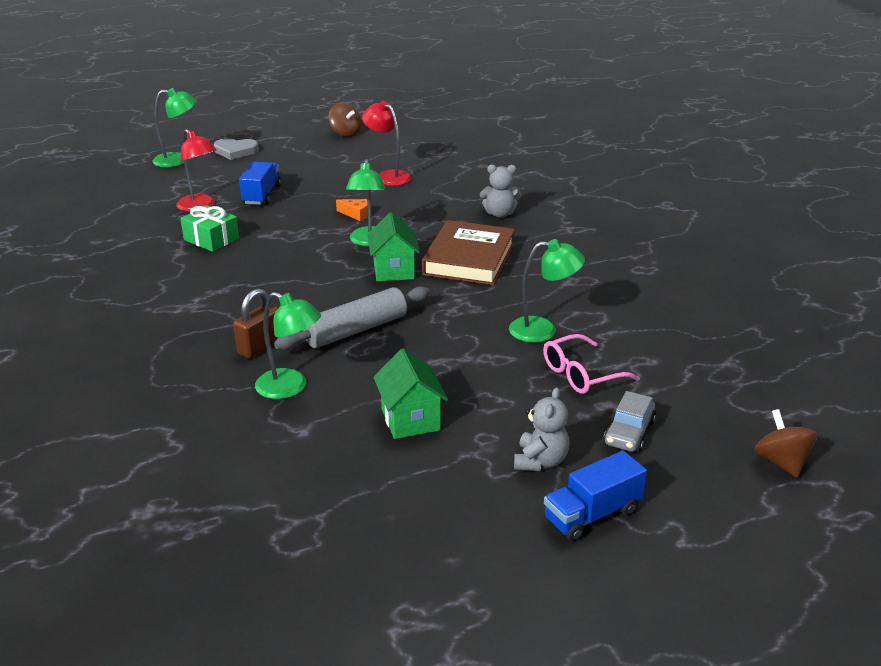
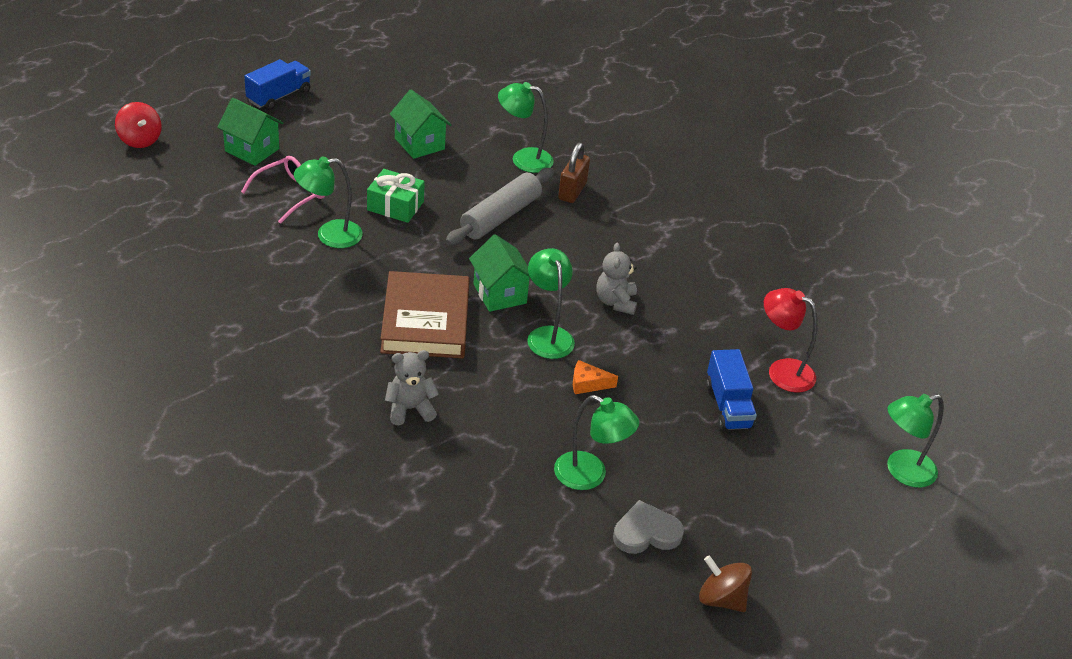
camera: 160 degrees right, 10 degrees up
(211, 239) = (721, 316): green gift -> green gift (395, 206)
(235, 151) = (845, 510): grey heart -> grey heart (646, 532)
(388, 176) = (590, 476): red lamp -> green lamp
(540, 461) = (317, 124): grey teddy bear -> grey teddy bear (615, 302)
(629, 433) = (252, 150): grey car -> green house
(781, 462) = (140, 140): brown spinning top -> red spinning top

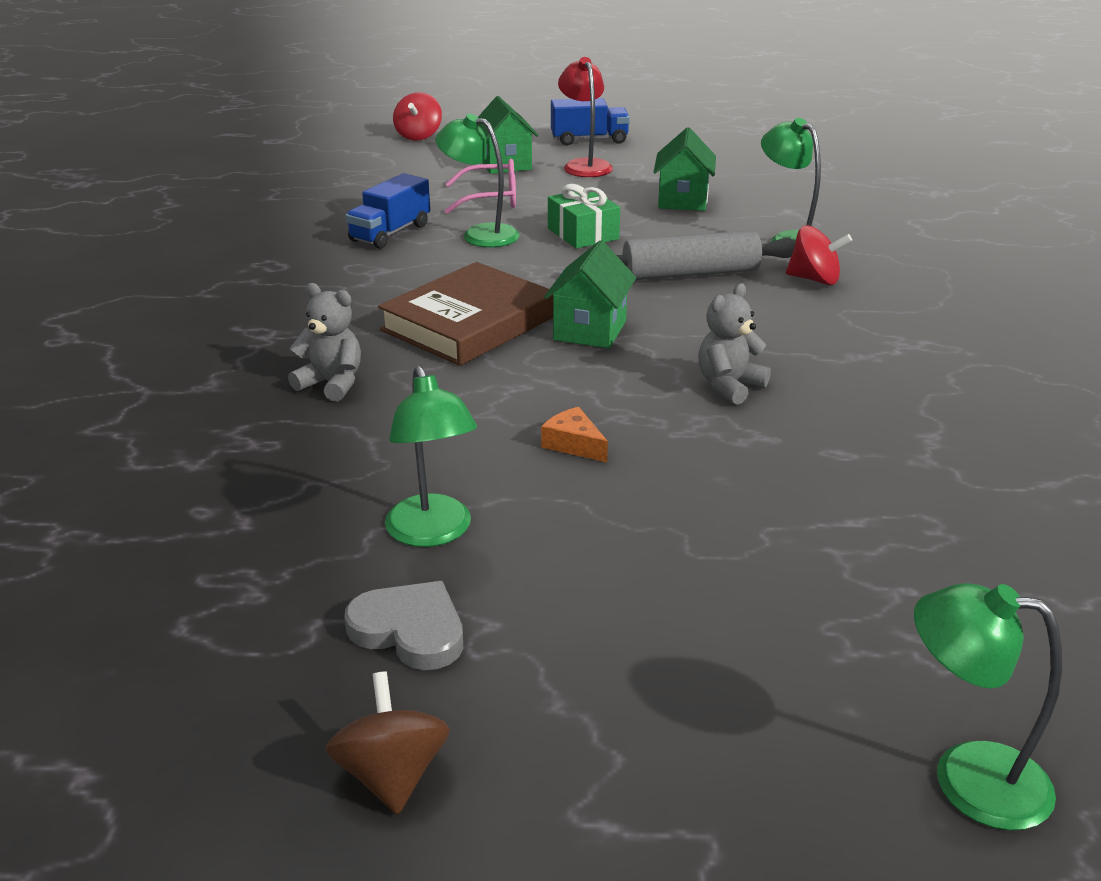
camera: 45 degrees right, 10 degrees down
(548, 335) = (592, 383): green lamp -> none
(572, 191) = (814, 279): brown padlock -> red spinning top
(728, 406) = (745, 548): blue truck -> blue truck (390, 233)
(782, 371) = (893, 547): red lamp -> red lamp (584, 165)

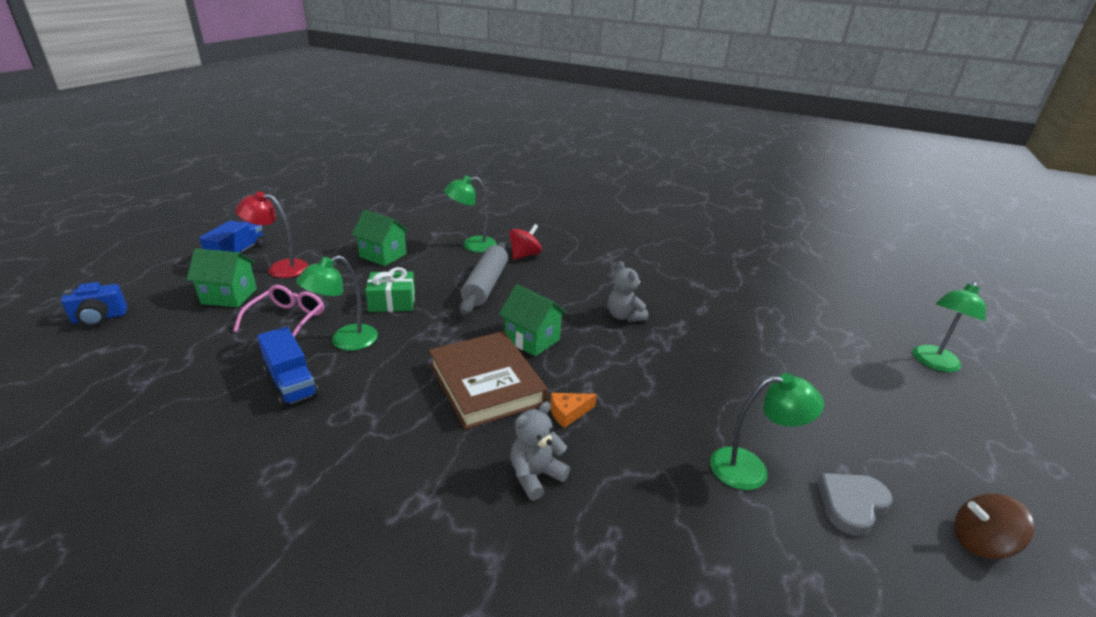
camera: 70 degrees left, 0 degrees up
(418, 136) = (99, 318): red spinning top -> blue camera
(574, 444) = (666, 385): orange cheese -> orange cheese (568, 413)

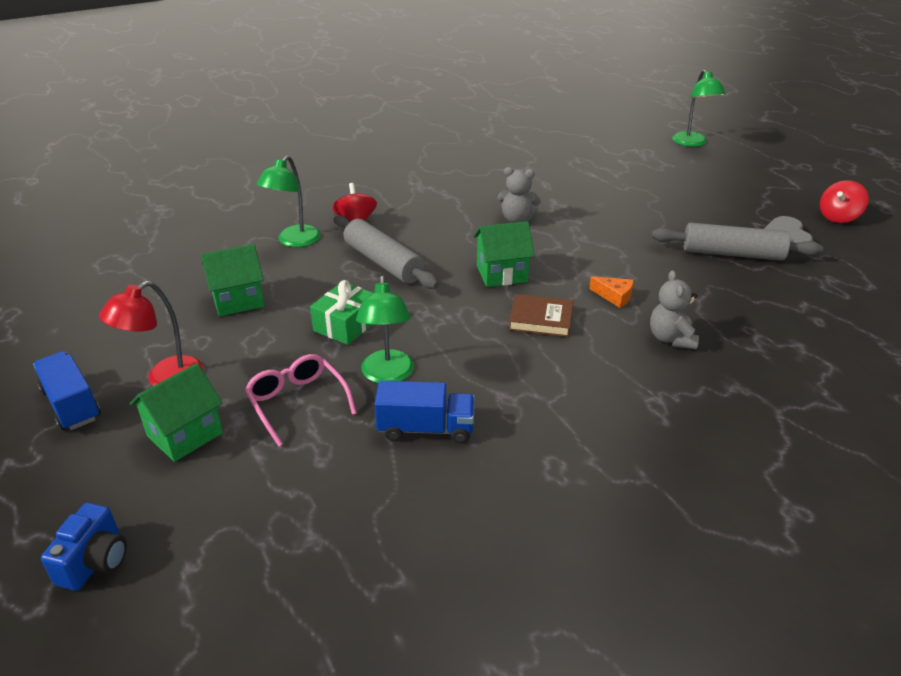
camera: 50 degrees left, 5 degrees up
(486, 384) = (541, 319): brown book -> brown book, size x0.57
(568, 413) = (614, 296): orange cheese -> orange cheese turned 75 degrees counterclockwise
(751, 469) = (732, 254): green lamp -> grey rolling pin
(980, 542) = (838, 217): brown spinning top -> red spinning top

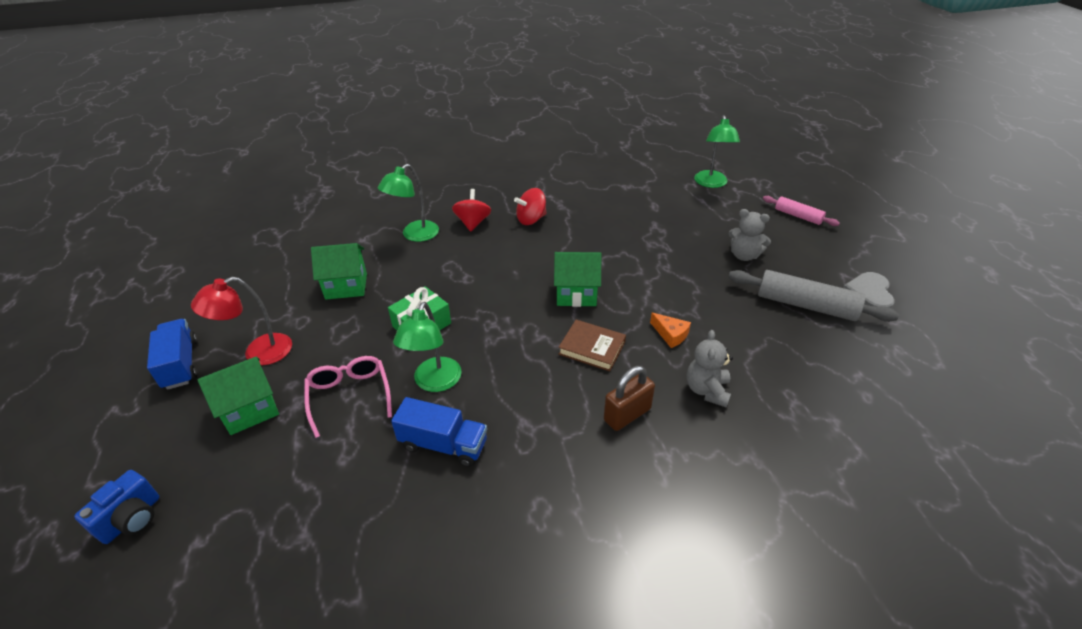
camera: 15 degrees right, 5 degrees up
(383, 262) = (479, 267): grey rolling pin -> none
(517, 219) = (613, 239): grey teddy bear -> grey teddy bear (744, 255)
(603, 371) = (627, 414): none -> brown padlock
(692, 143) = (813, 178): green lamp -> green lamp (711, 183)
(692, 178) = (798, 216): none -> pink rolling pin
(838, 217) = (934, 279): red spinning top -> red spinning top (531, 219)

